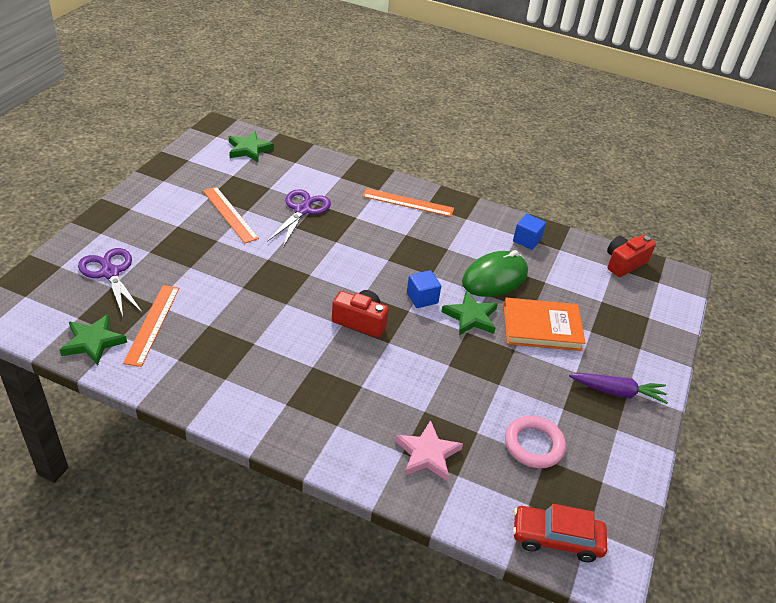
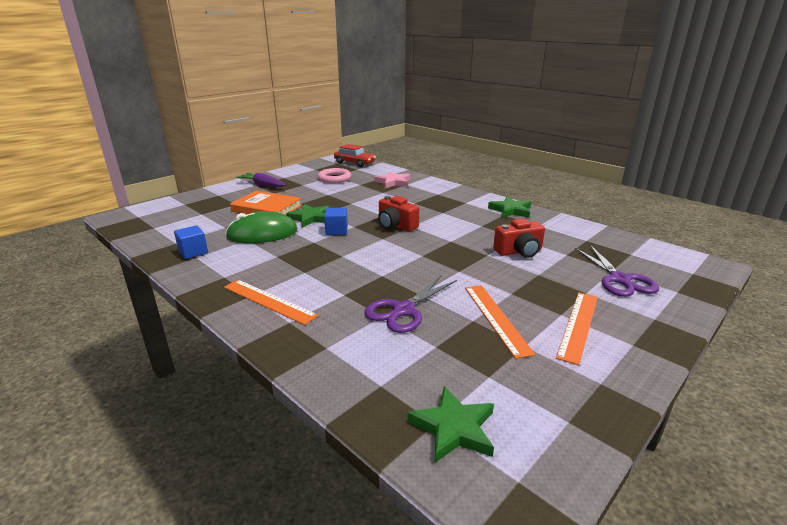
camera: 155 degrees left, 15 degrees down
(93, 342) = (608, 239): green star -> green star (510, 210)
(152, 324) = (564, 243): orange ruler -> orange ruler (578, 325)
(624, 263) = (140, 228): red camera -> red camera (519, 251)

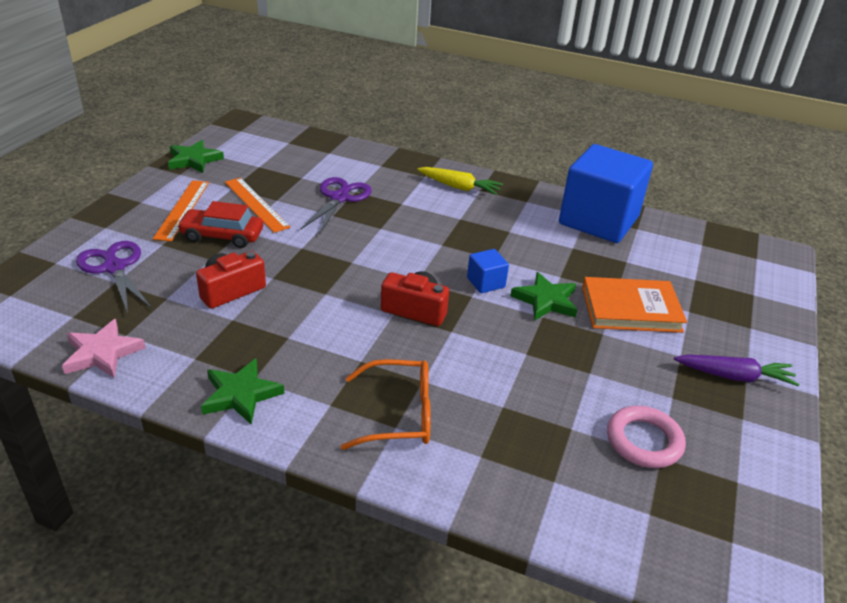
camera: 155 degrees right, 10 degrees up
(193, 252) = (598, 220): blue cube -> blue cube, size x2.47
(262, 234) = (567, 259): green mouse -> none
(268, 301) = (459, 187): orange ruler -> yellow carrot
(354, 163) = (693, 556): red car -> red car (222, 236)
(393, 182) = (512, 457): pink star -> pink star (102, 353)
(433, 196) = (398, 414): none -> orange glasses
(454, 428) = (277, 142): green star -> green star (194, 160)

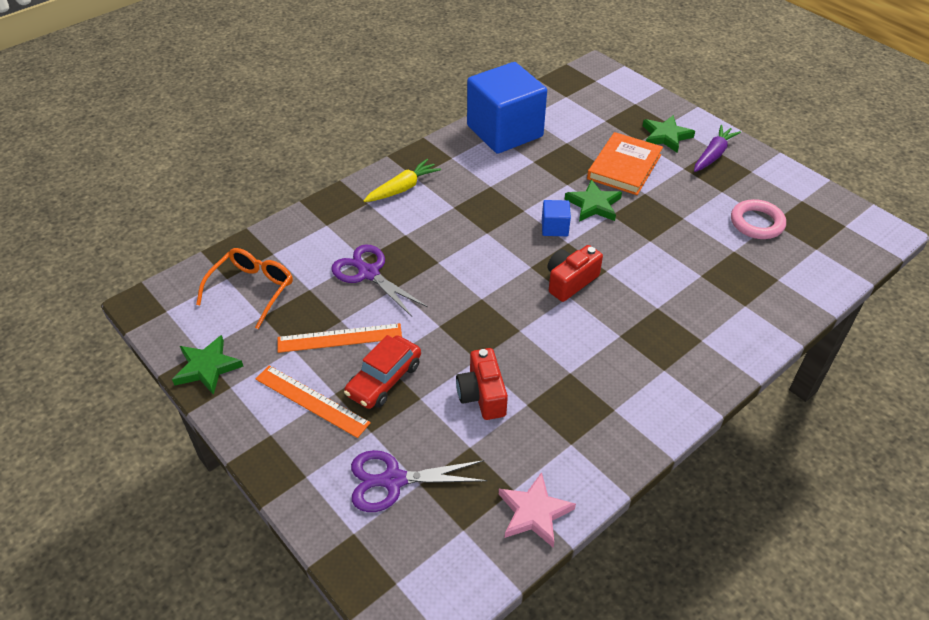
camera: 60 degrees left, 10 degrees up
(240, 394) = (631, 423): green star -> green star (666, 136)
(398, 414) = (689, 334): orange glasses -> orange glasses (252, 290)

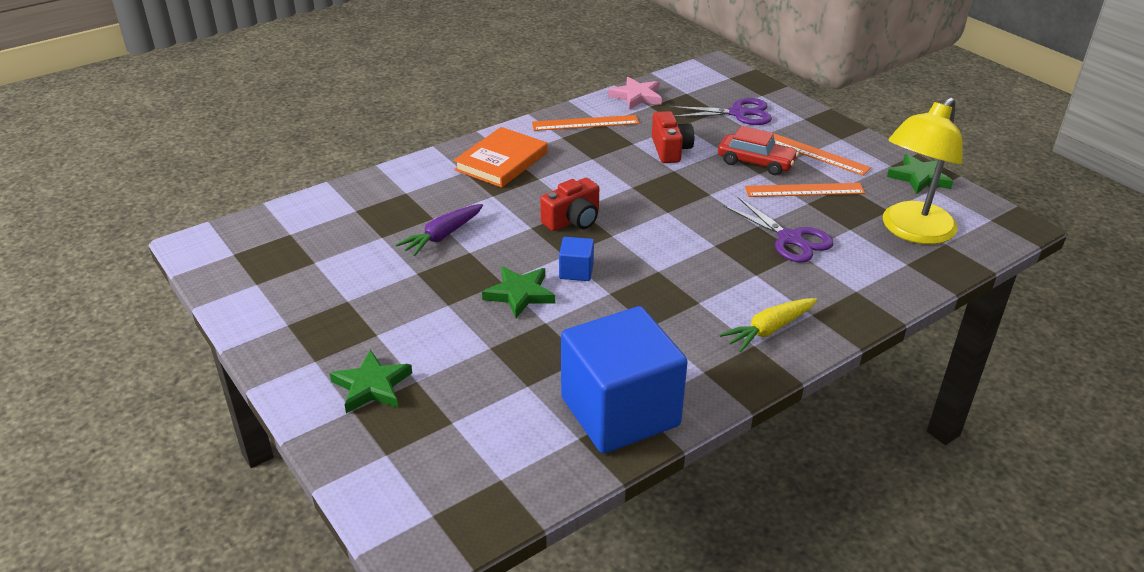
camera: 175 degrees left, 10 degrees down
(252, 290) = (911, 231): orange glasses -> yellow lamp
(384, 379) = (756, 162): red car -> red car turned 75 degrees clockwise
(592, 441) = (585, 123): none -> orange ruler
(624, 167) = (458, 341): orange book -> orange book (501, 161)
(713, 155) = (322, 351): purple carrot -> purple carrot (442, 236)
(757, 223) = (334, 262): pink ring -> none

